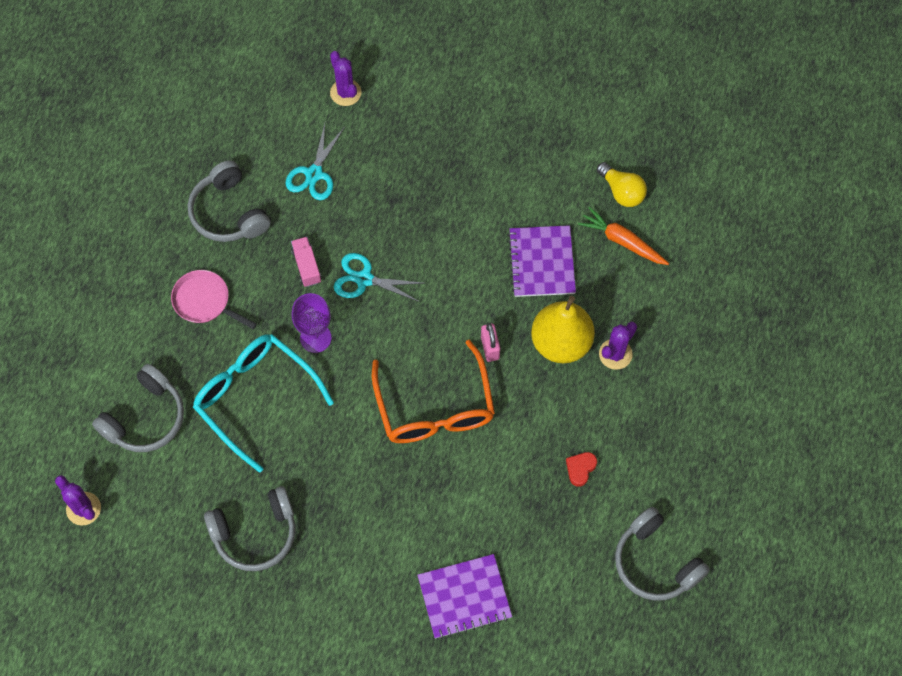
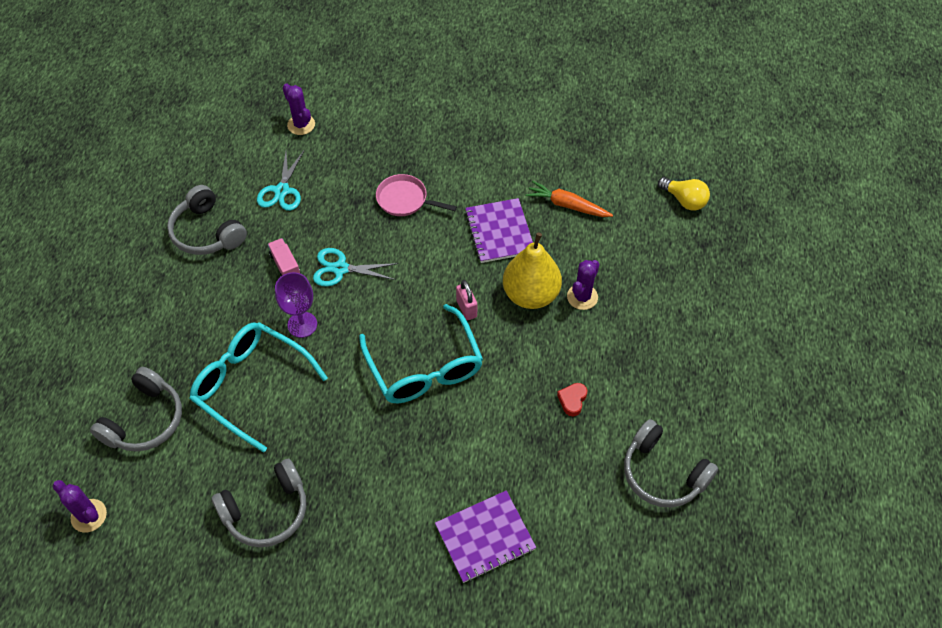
camera: 10 degrees left, 10 degrees down
(204, 301) = (193, 309): pink pan -> pink pan (405, 200)
(435, 407) = (424, 367): orange glasses -> turquoise glasses
(622, 191) = (557, 167): yellow light bulb -> yellow light bulb (684, 200)

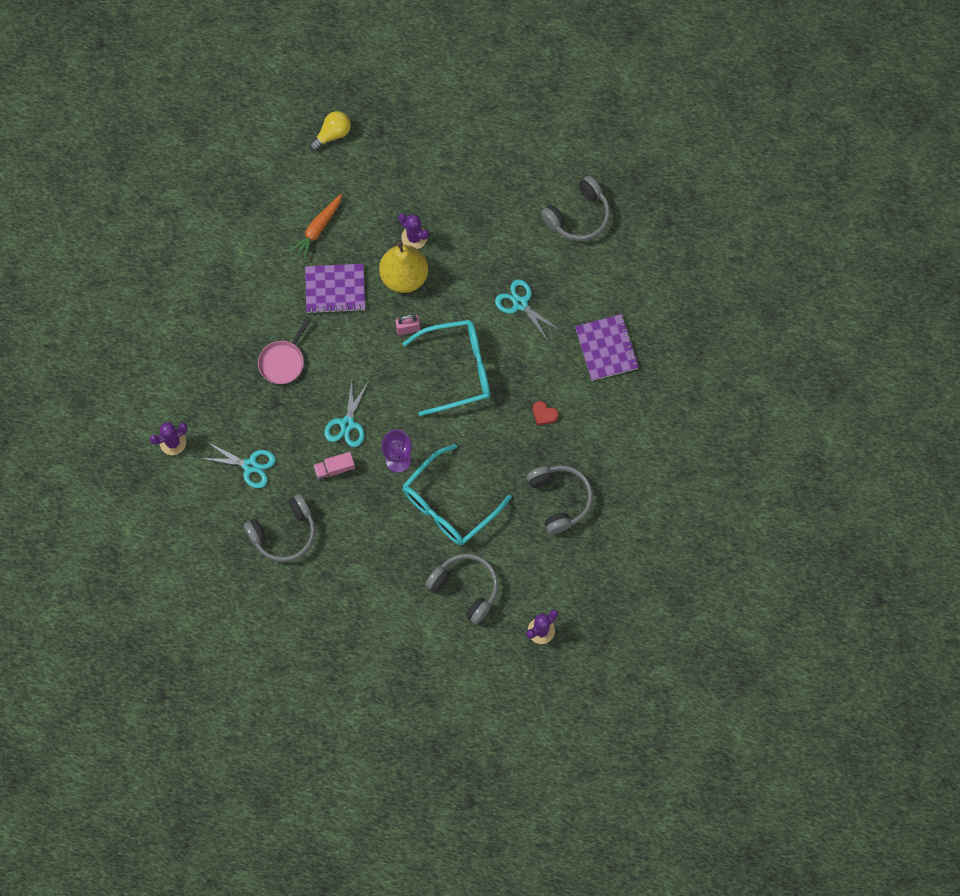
camera: 80 degrees left, 15 degrees up
(525, 423) = (520, 304): none -> turquoise scissors
(572, 400) = (507, 265): red heart -> red heart (544, 414)

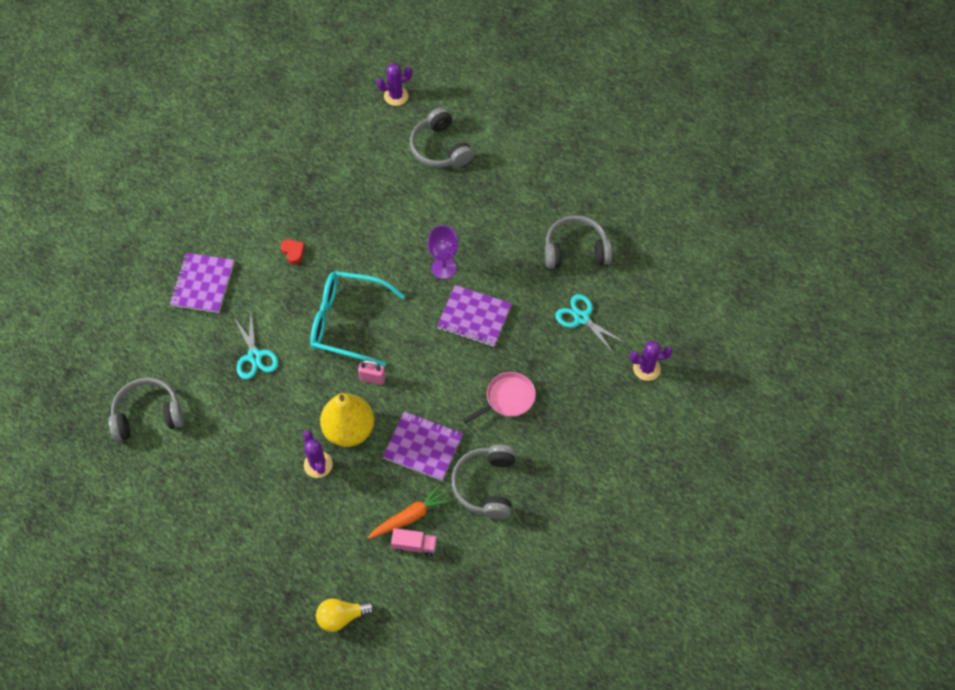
camera: 155 degrees left, 10 degrees down
(334, 469) = (505, 284): pink truck -> pink truck (414, 545)
(347, 424) = (474, 317): turquoise scissors -> purple notebook
(449, 504) = (418, 215): turquoise glasses -> none
(559, 499) = (322, 181): grey headphones -> grey headphones (486, 485)

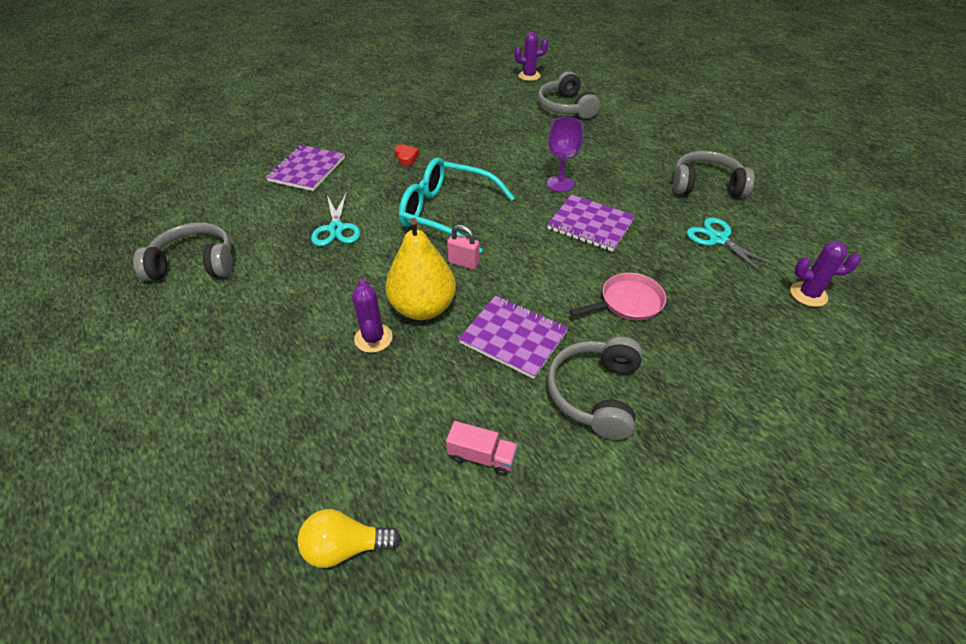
camera: 10 degrees right, 15 degrees down
(409, 517) = (481, 417): orange carrot -> none

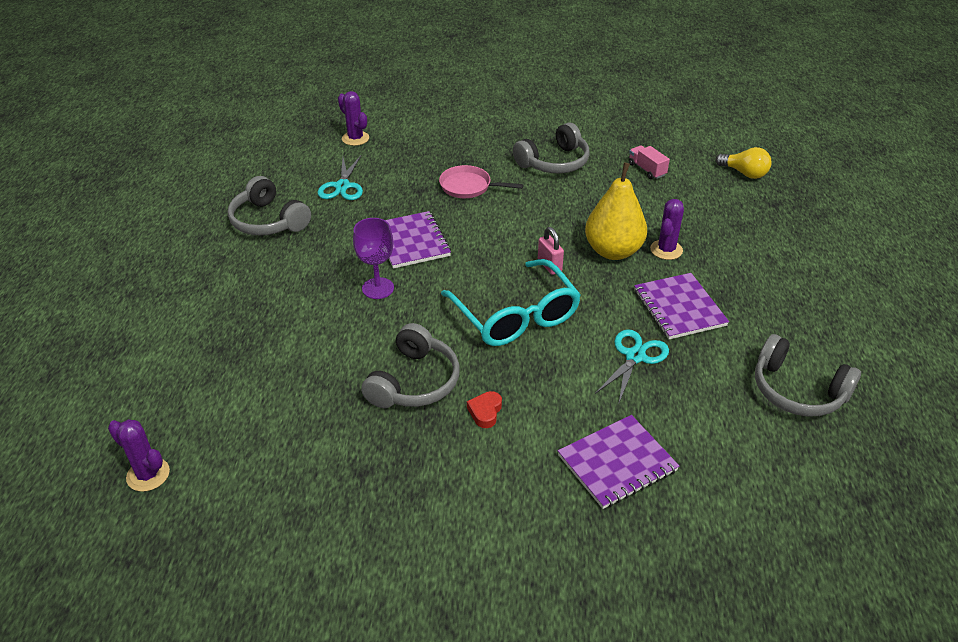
camera: 140 degrees left, 5 degrees down
(513, 337) = (569, 205): purple notebook -> purple notebook (679, 308)
(566, 107) = (211, 380): grey headphones -> grey headphones (414, 382)

